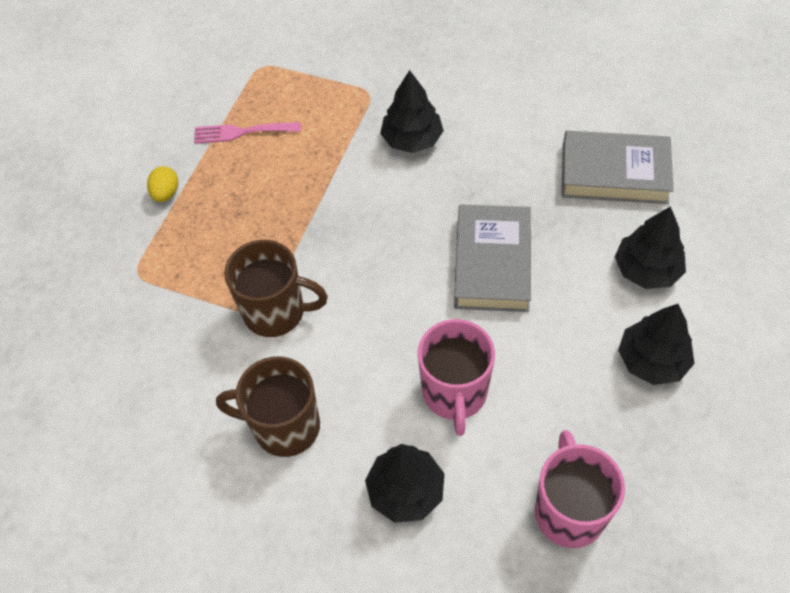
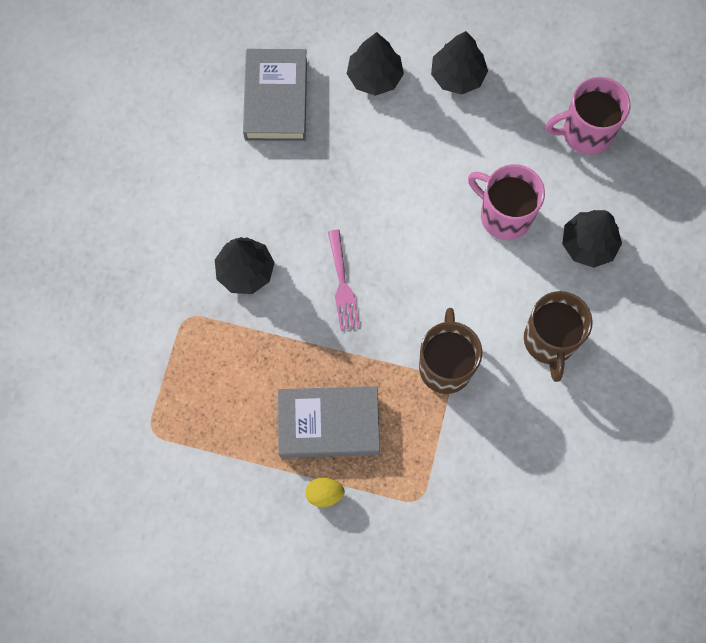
camera: 100 degrees left, 15 degrees up
(242, 132) = (243, 434): pink fork -> pink fork (342, 284)
(455, 393) = (504, 215): pink mug -> pink mug turned 135 degrees counterclockwise
(492, 263) = (379, 194): grey book -> grey book (328, 423)

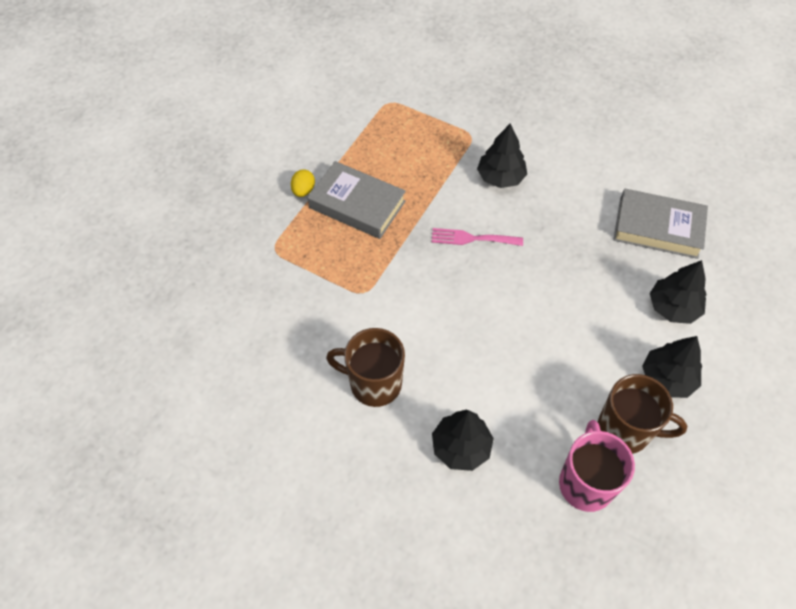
camera: 105 degrees right, 15 degrees down
(328, 423) = (357, 204): grey book -> grey book turned 75 degrees counterclockwise
(445, 366) = (378, 295): brown mug -> brown mug (625, 430)
(504, 215) = (508, 379): pink mug -> none

